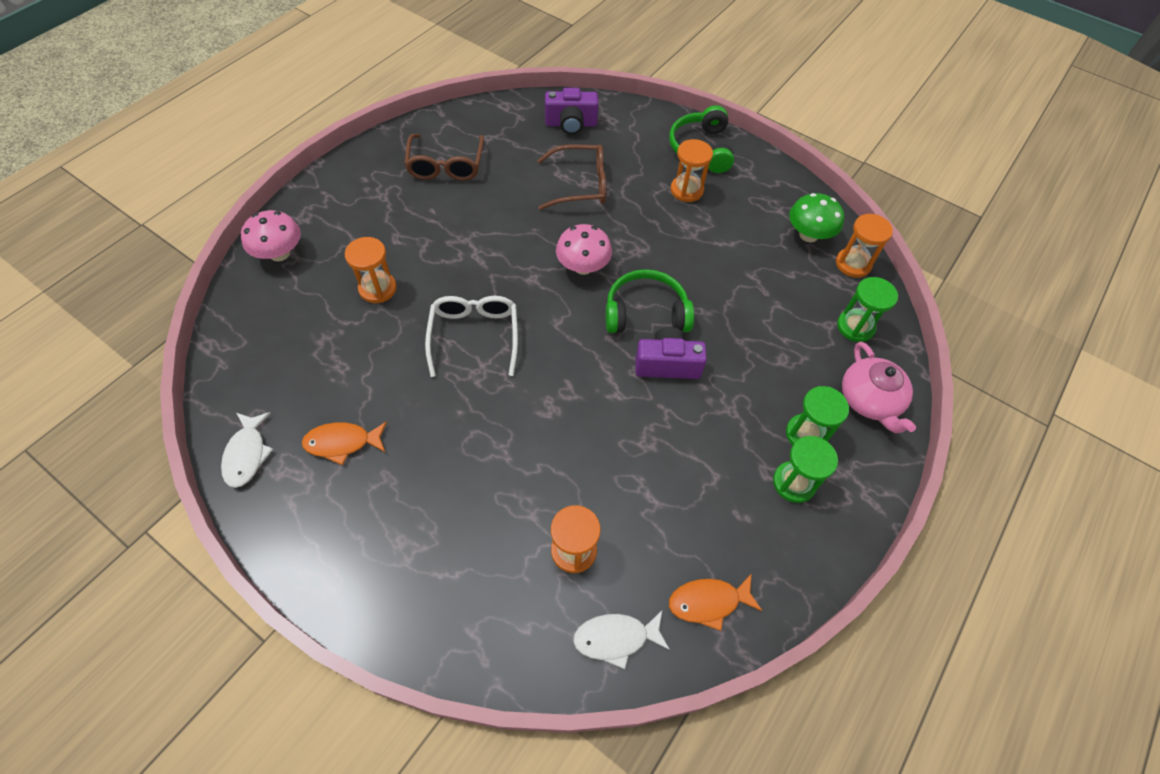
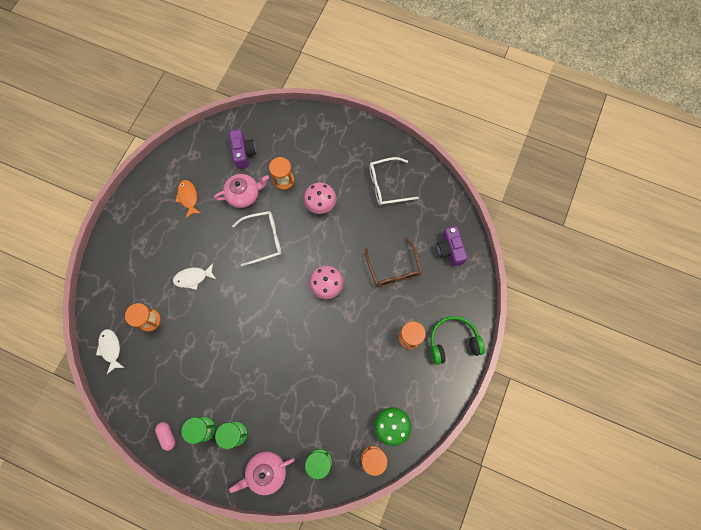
camera: 80 degrees right, 15 degrees up
(247, 454) = (175, 159): white fish -> white fish (193, 278)
(280, 253) = (295, 124): pink mushroom -> pink mushroom (320, 203)
(377, 350) = (244, 194): none -> pink teapot
(446, 166) = (386, 185): brown glasses -> white glasses
(646, 313) = (300, 329): green headphones -> none
(667, 364) = (267, 347): purple camera -> purple camera (243, 153)
(708, 602) = (133, 390): orange fish -> none
(801, 548) = (167, 435): none -> pink capsule

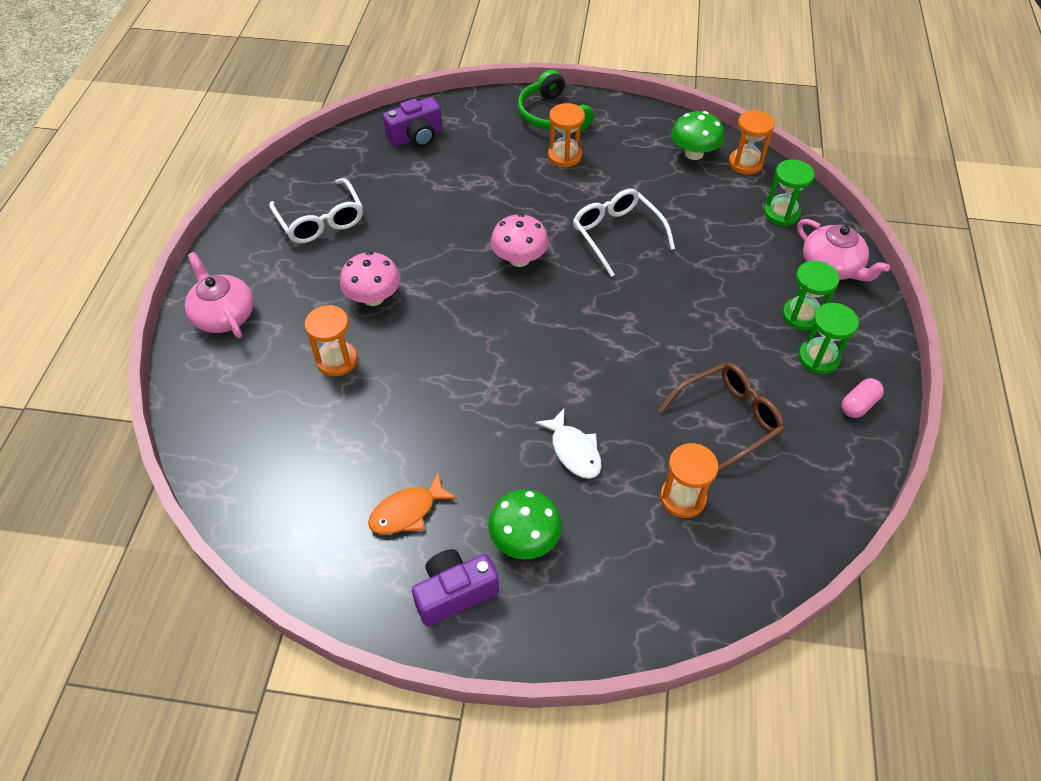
camera: 105 degrees left, 20 degrees down
(111, 349) = (766, 548): white fish -> none
(156, 243) = (525, 539): none -> green mushroom
(243, 153) = (286, 441): purple camera -> purple camera (454, 593)
(244, 194) = (379, 415): pink teapot -> pink teapot (224, 315)
(264, 239) = (463, 361): white glasses -> white glasses (616, 234)
(394, 269) = (465, 188): brown glasses -> brown glasses (728, 419)

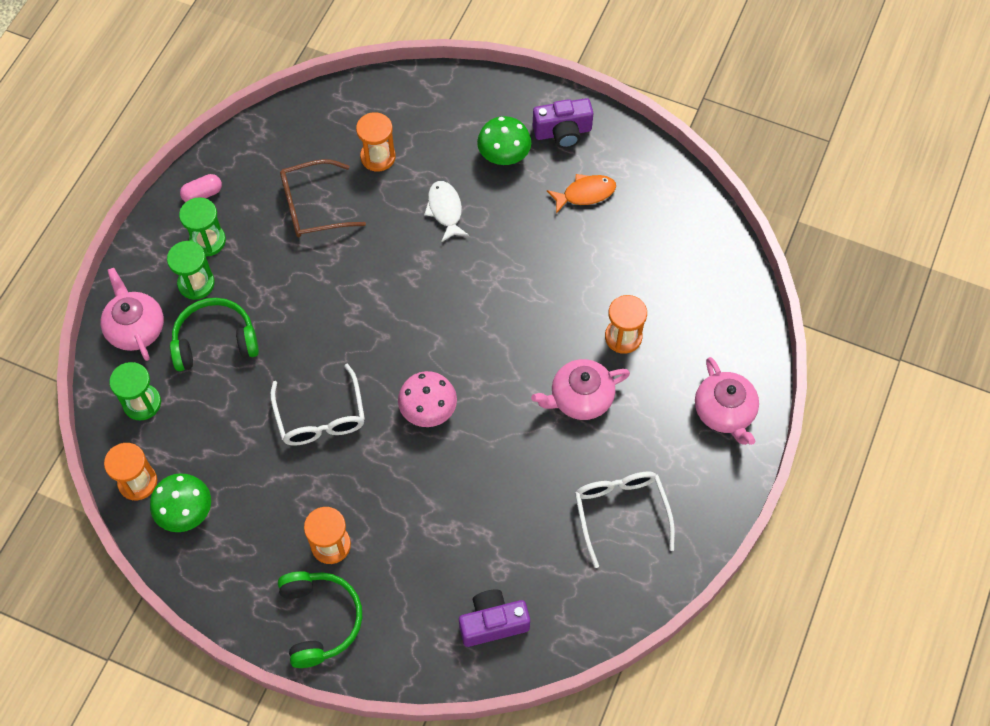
camera: 165 degrees left, 10 degrees up
(373, 297) = (580, 398): pink mushroom -> pink teapot
(749, 271) = (215, 341): none -> green headphones

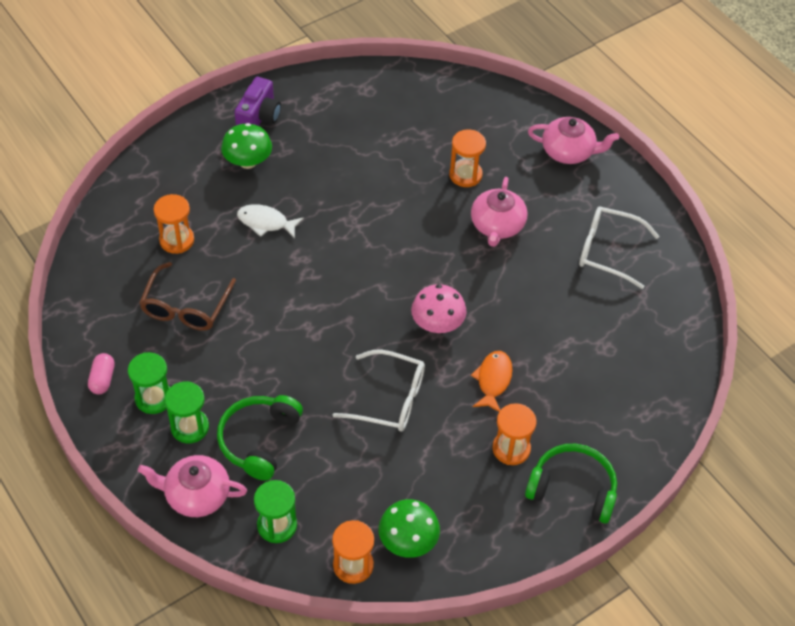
camera: 60 degrees left, 10 degrees down
(493, 623) = (647, 374): purple camera -> none
(585, 193) = (325, 132): orange fish -> orange fish (493, 380)

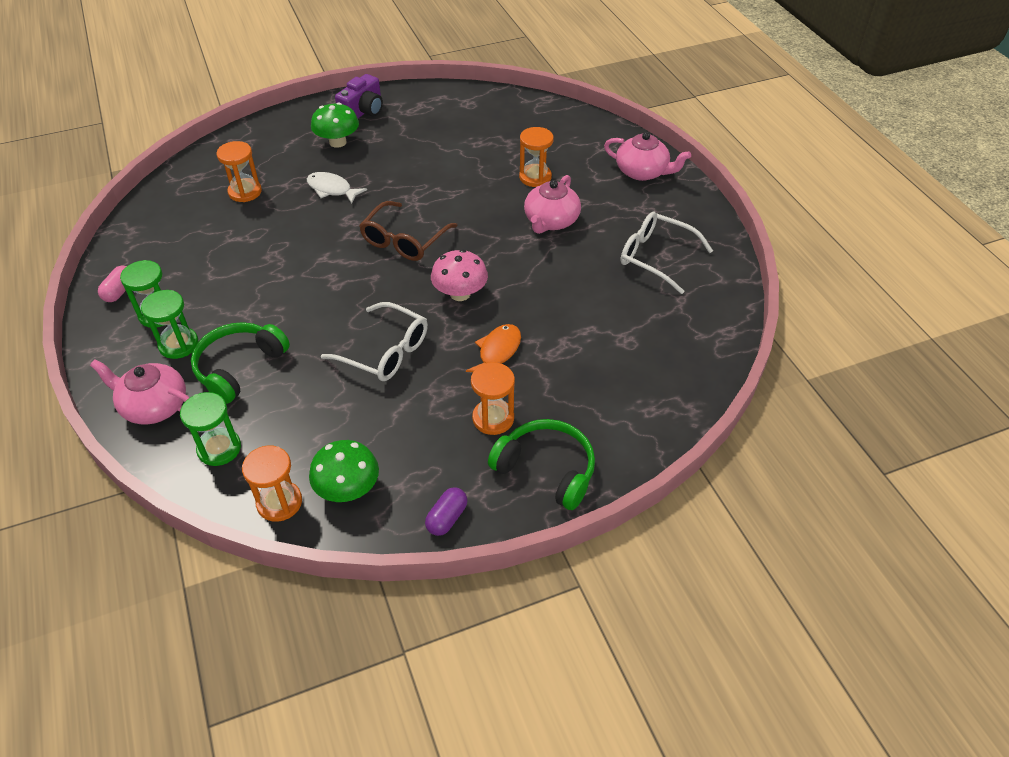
camera: 15 degrees right, 5 degrees down
(185, 307) = (226, 245): brown glasses -> brown glasses (404, 240)
(503, 550) = (447, 518): none -> purple capsule

